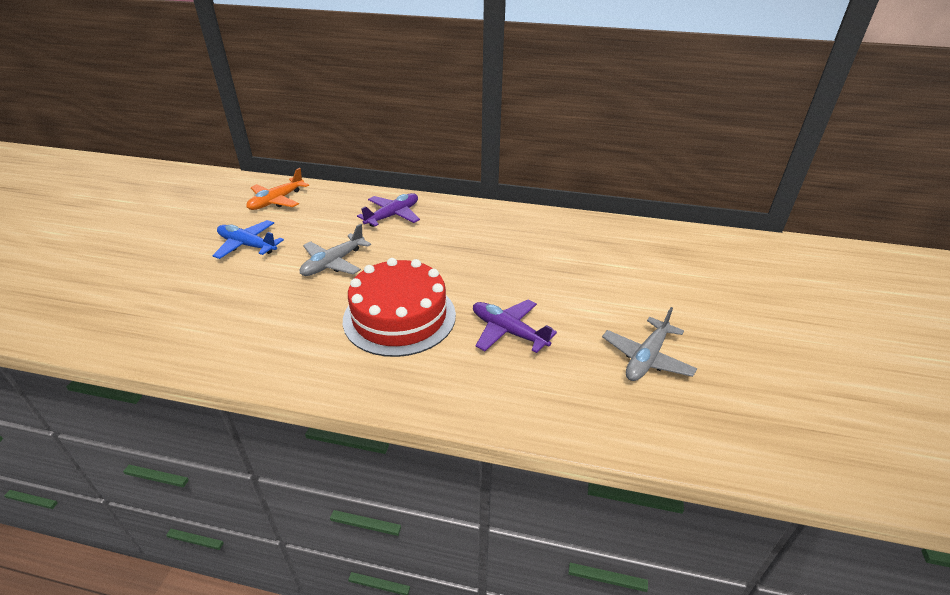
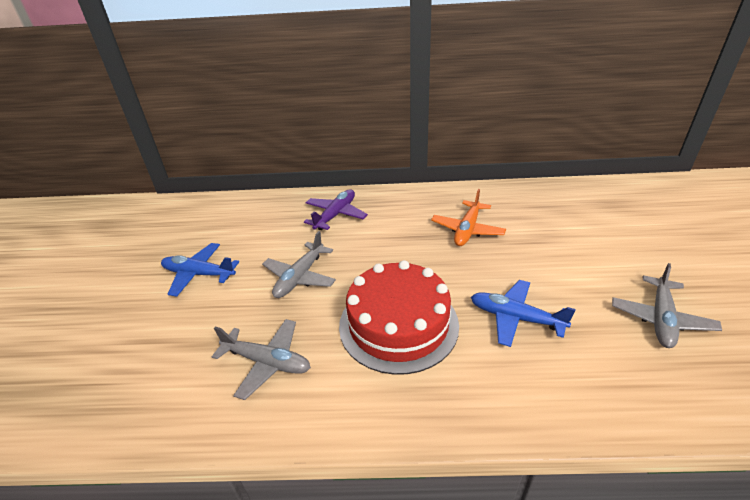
camera: 10 degrees left, 0 degrees up
(273, 325) = (267, 362): none -> grey plane
(276, 201) = (209, 220): orange plane -> orange plane (467, 230)
(508, 331) = (515, 318): purple plane -> blue plane

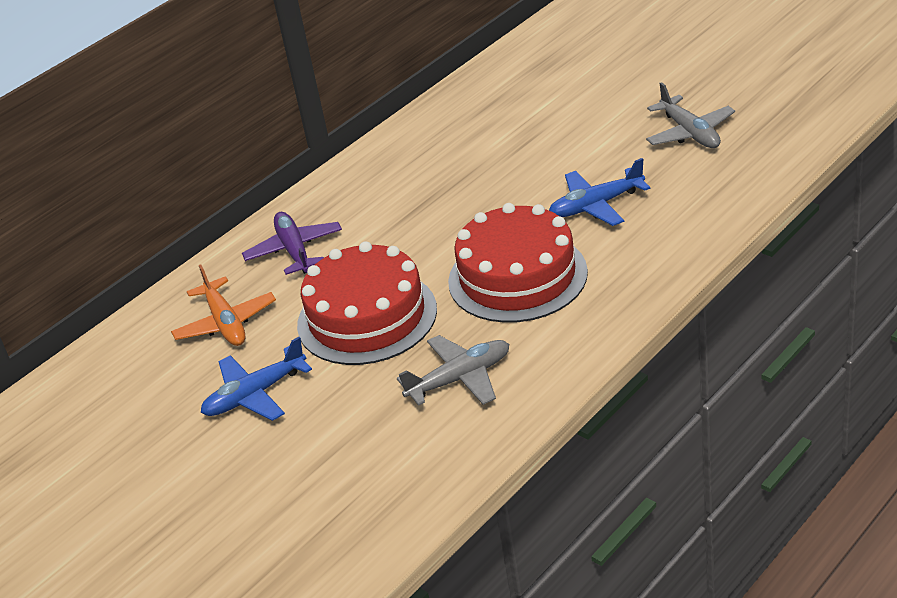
camera: 45 degrees left, 0 degrees up
(300, 277) = (367, 317): grey plane -> red cake
(467, 230) = (453, 171): orange plane -> orange plane (225, 323)

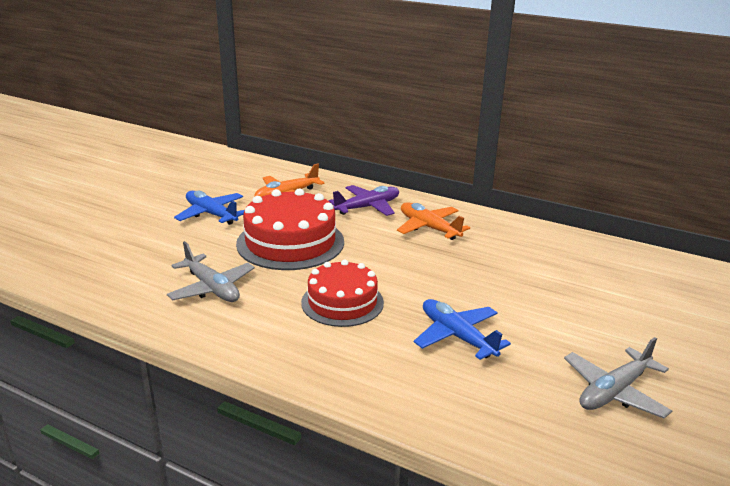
camera: 70 degrees right, 10 degrees down
(370, 205) = (429, 228): none -> orange plane
(517, 277) = (342, 302): red cake -> red cake, size x0.67

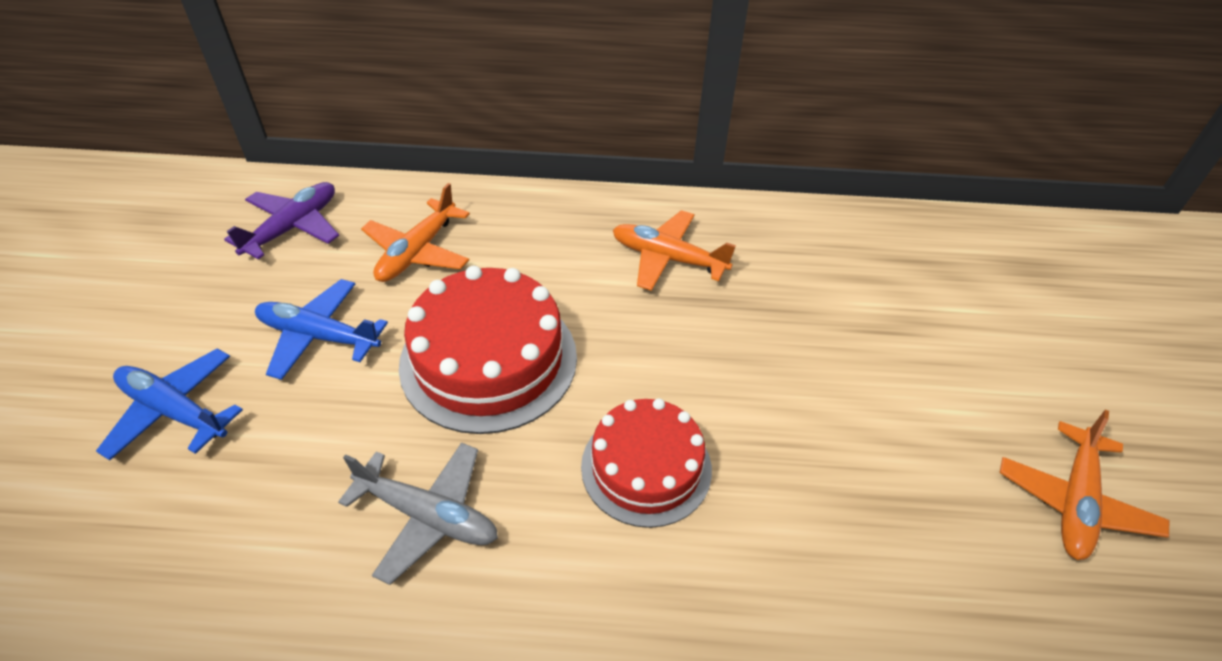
camera: 25 degrees left, 20 degrees up
(368, 207) = (556, 241): purple plane -> purple plane (293, 227)
(457, 336) = (838, 475): blue plane -> blue plane (174, 411)
(614, 391) = (1074, 501): grey plane -> orange plane

